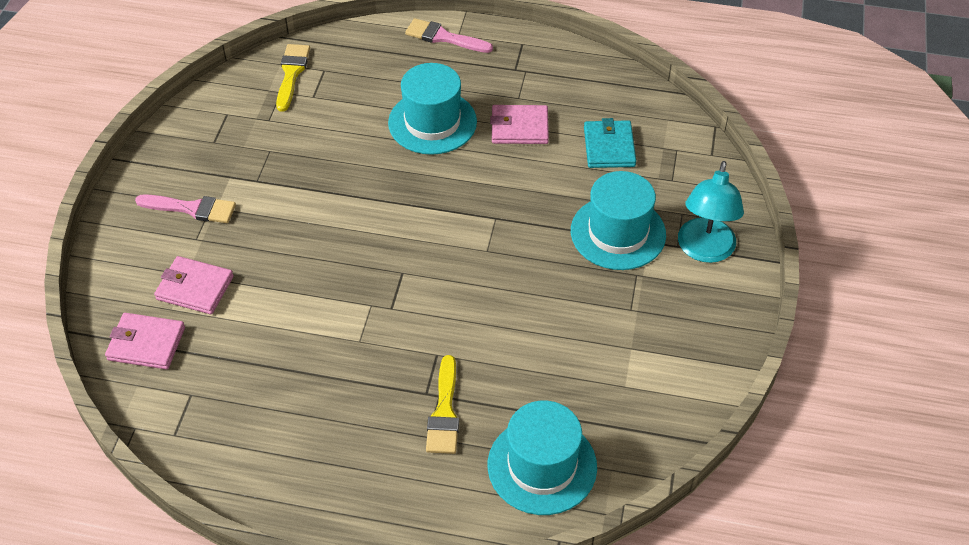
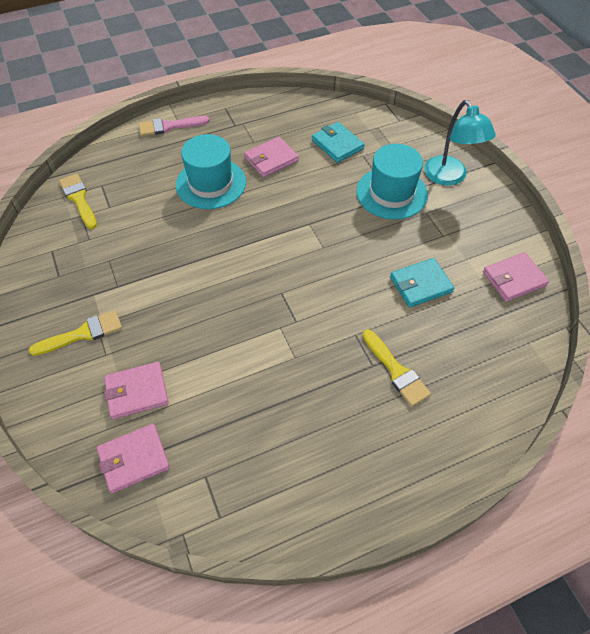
camera: 35 degrees left, 5 degrees up
(192, 208) = (82, 333): pink brush -> yellow brush
(542, 466) = (489, 367): turquoise hat -> none
(553, 345) = (420, 284): none -> turquoise wallet
(663, 398) = (514, 279): none -> pink wallet

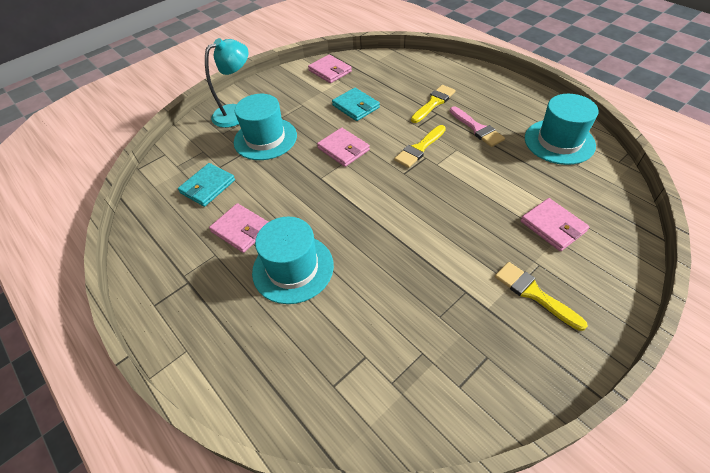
camera: 105 degrees left, 5 degrees down
(79, 199) = (367, 402): yellow brush -> yellow brush (419, 148)
(134, 459) = (601, 204): pink wallet -> pink wallet (343, 149)
(169, 126) = (200, 355): pink brush -> pink brush (477, 128)
(253, 482) = (559, 141): none -> turquoise hat

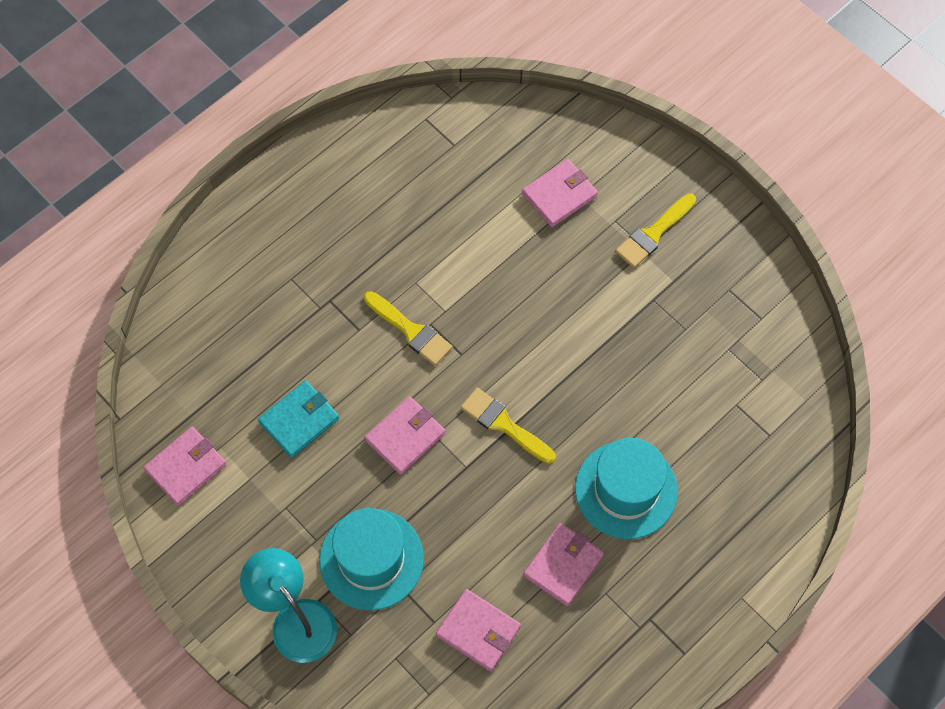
camera: 95 degrees left, 15 degrees up
(208, 186) = (478, 631): turquoise wallet -> pink wallet
(434, 103) = (302, 302): yellow brush -> yellow brush (504, 424)
(477, 128) = (372, 250): pink brush -> none
(559, 141) = (408, 154): turquoise hat -> none

